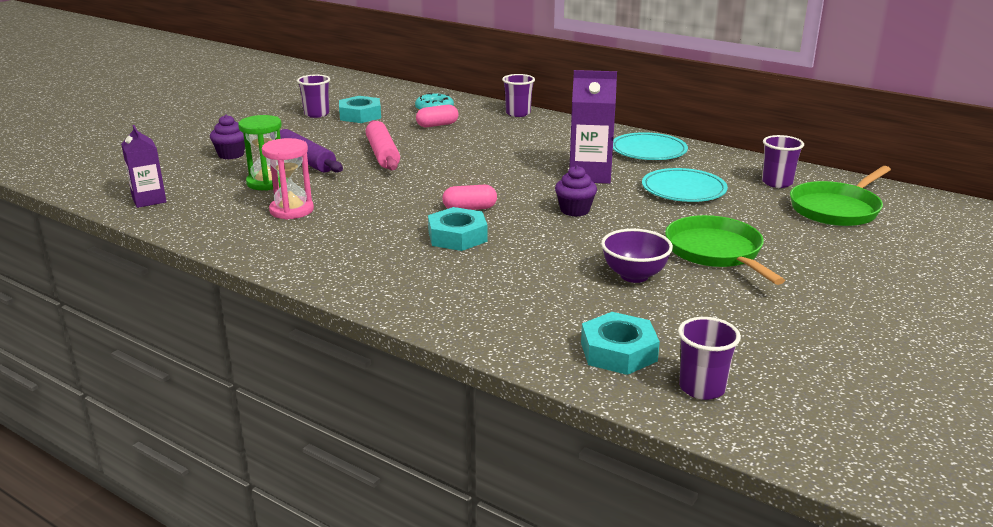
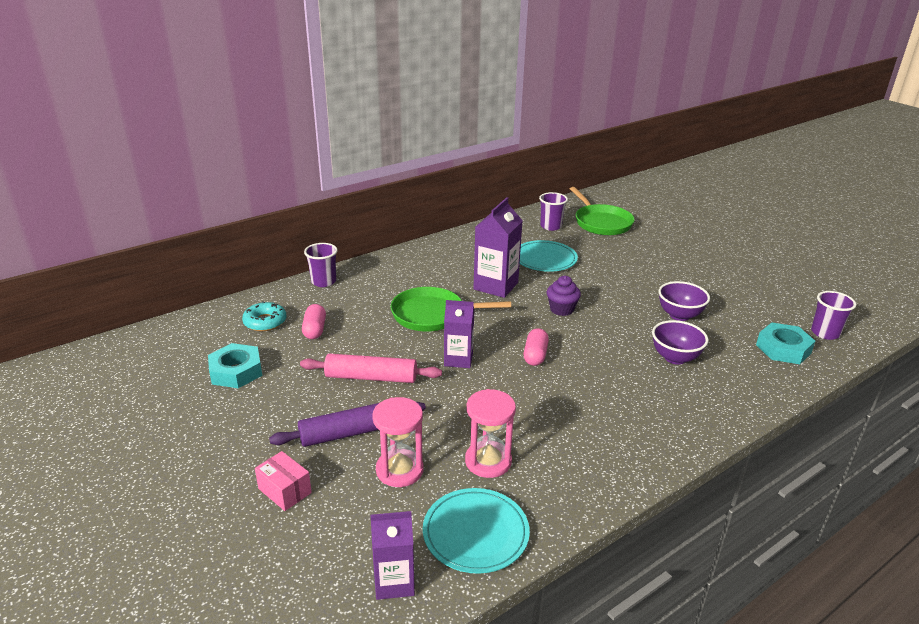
camera: 70 degrees left, 5 degrees up
(231, 155) = (284, 491): purple cupcake -> pink box
(267, 183) = (399, 470): green hourglass -> pink hourglass
(316, 114) = (198, 402): purple cup -> none
(435, 179) = (458, 359): none -> purple carton
(457, 236) = (590, 373): turquoise nut -> none
(527, 279) = (675, 358): none -> purple bowl
(648, 150) = (461, 250): turquoise plate -> turquoise plate (475, 533)
(716, 252) = (651, 278): green pan -> green pan (432, 315)

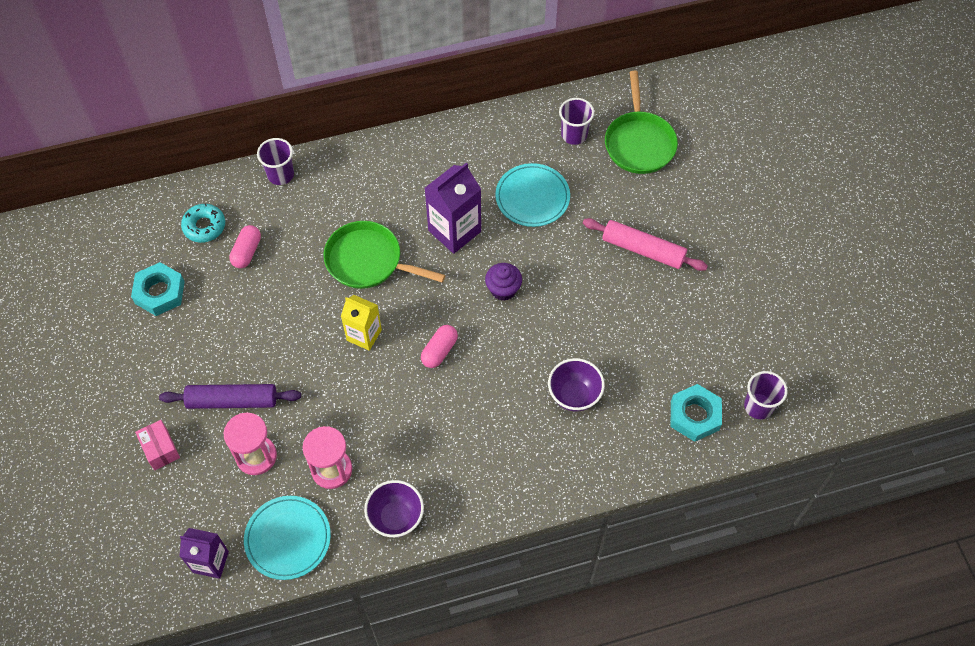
camera: 20 degrees right, 30 degrees up
(371, 377) = (275, 336): pink rolling pin -> pink rolling pin (643, 249)
(458, 359) = (364, 335): purple carton -> yellow carton
(679, 315) = (621, 334): purple bowl -> purple bowl (396, 517)

